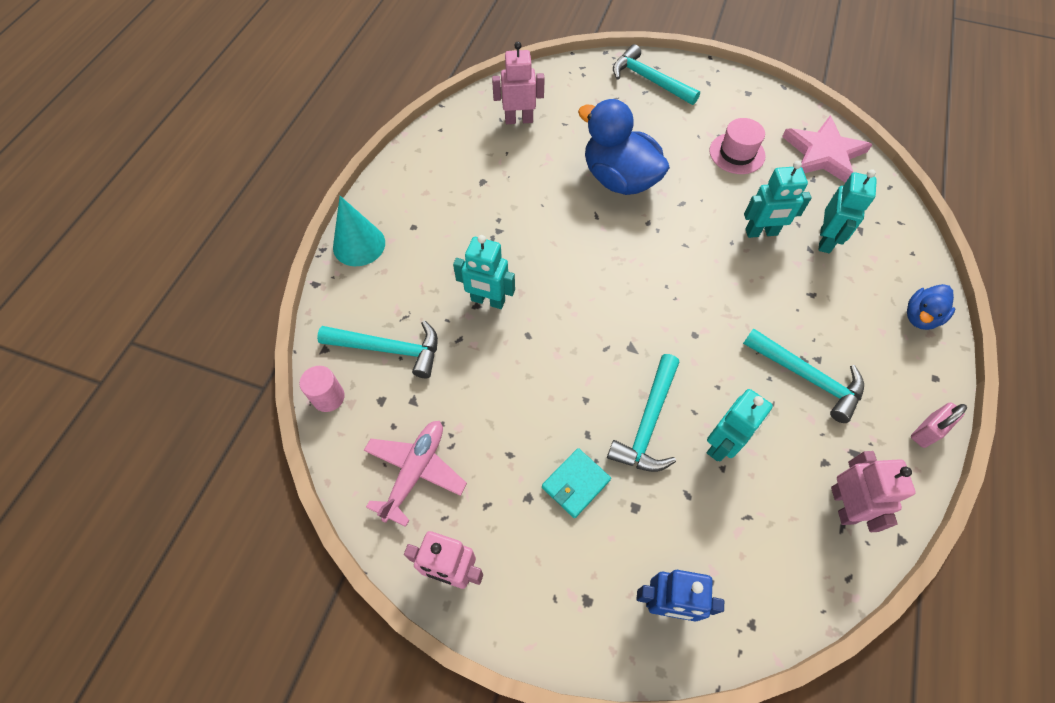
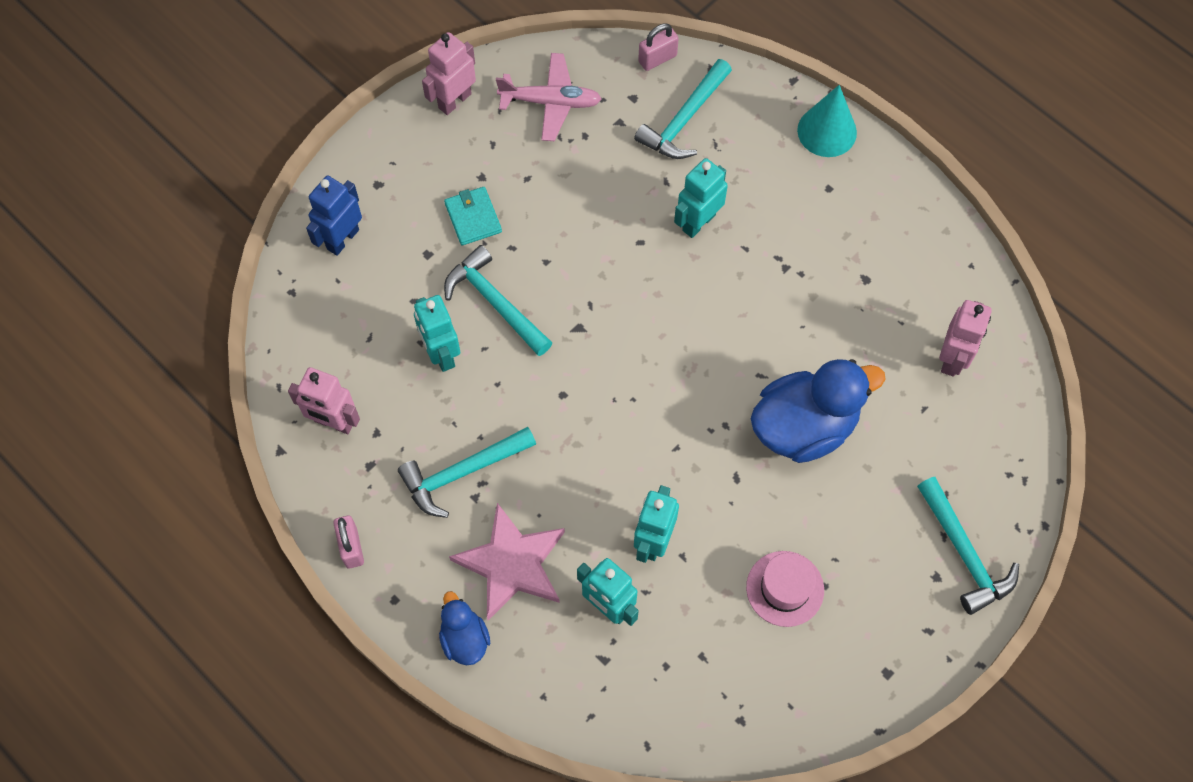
camera: 115 degrees right, 5 degrees up
(328, 397) = (657, 59): pink cylinder -> pink padlock
(415, 472) = (550, 102): pink plane -> pink plane turned 45 degrees counterclockwise
(649, 80) = (964, 553): turquoise hammer -> turquoise hammer turned 90 degrees clockwise
(824, 154) = (736, 699): pink star -> pink star (511, 564)

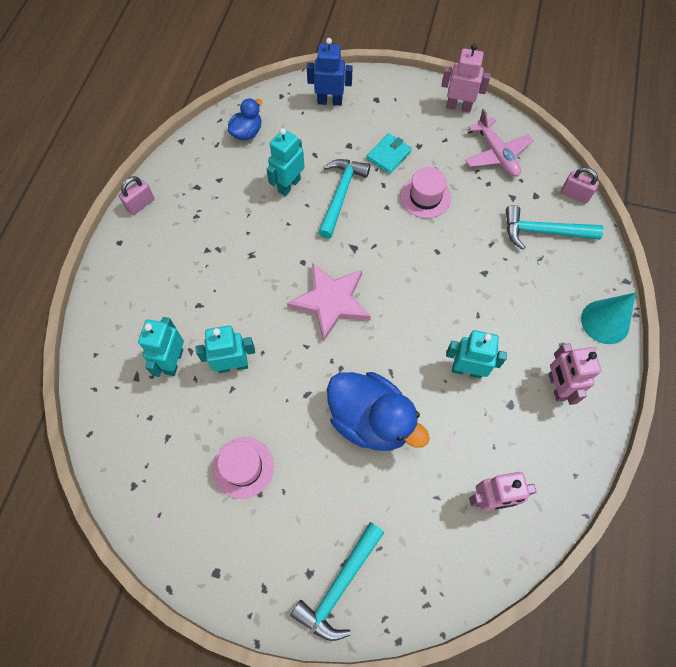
camera: 60 degrees right, 0 degrees up
(333, 422) = (213, 156): pink robot -> pink robot (556, 386)
(462, 473) = (218, 235): turquoise hammer -> none
(464, 639) = (112, 291): blue duck -> blue duck (247, 132)
(511, 564) = (173, 292): pink star -> pink star (331, 301)
(559, 212) = (425, 197): none -> pink hat
(698, 222) = (476, 277): turquoise robot -> turquoise robot (467, 370)

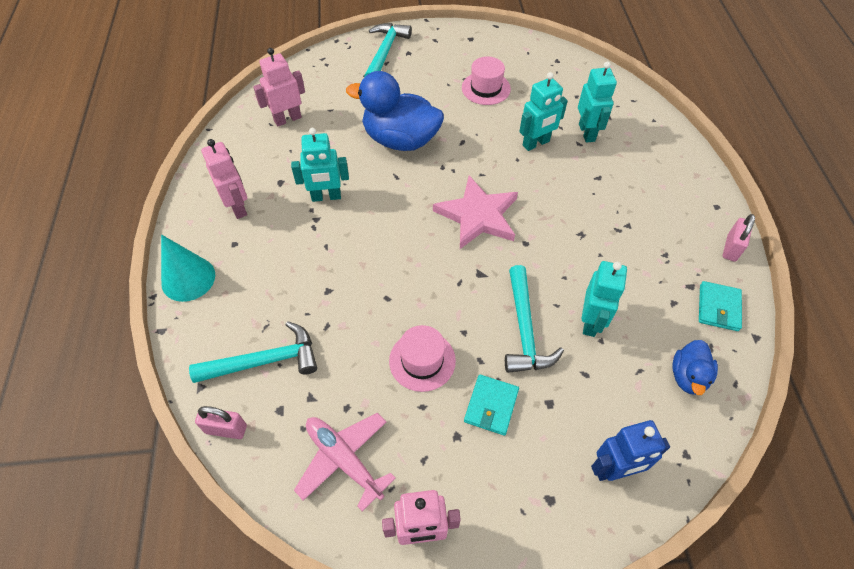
camera: 160 degrees right, 10 degrees down
(189, 166) = (718, 307): none -> turquoise wallet

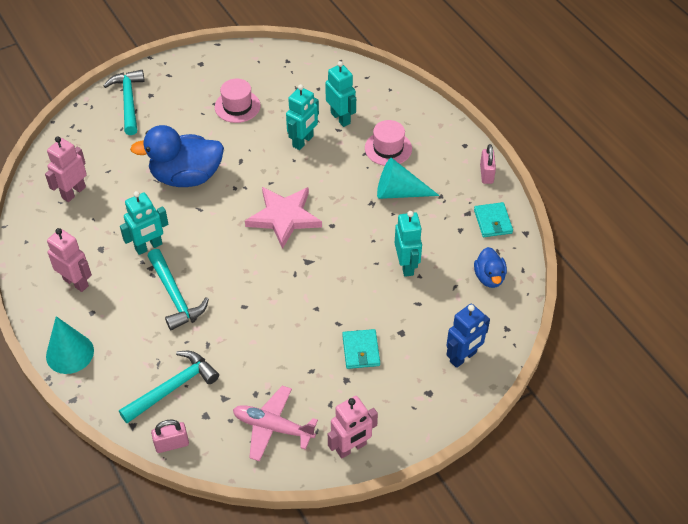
camera: 25 degrees left, 5 degrees down
(422, 360) = (295, 340): pink hat -> pink hat (388, 148)
(524, 330) = (361, 289): turquoise hammer -> turquoise hammer (175, 296)
(618, 233) = (399, 192): none -> turquoise cone

